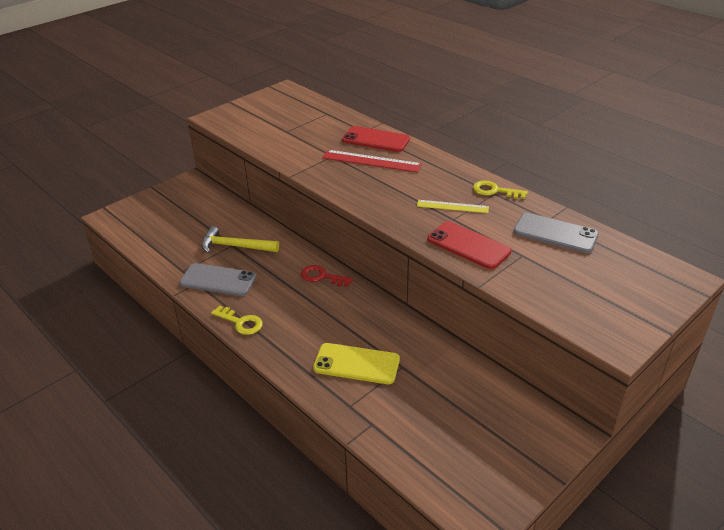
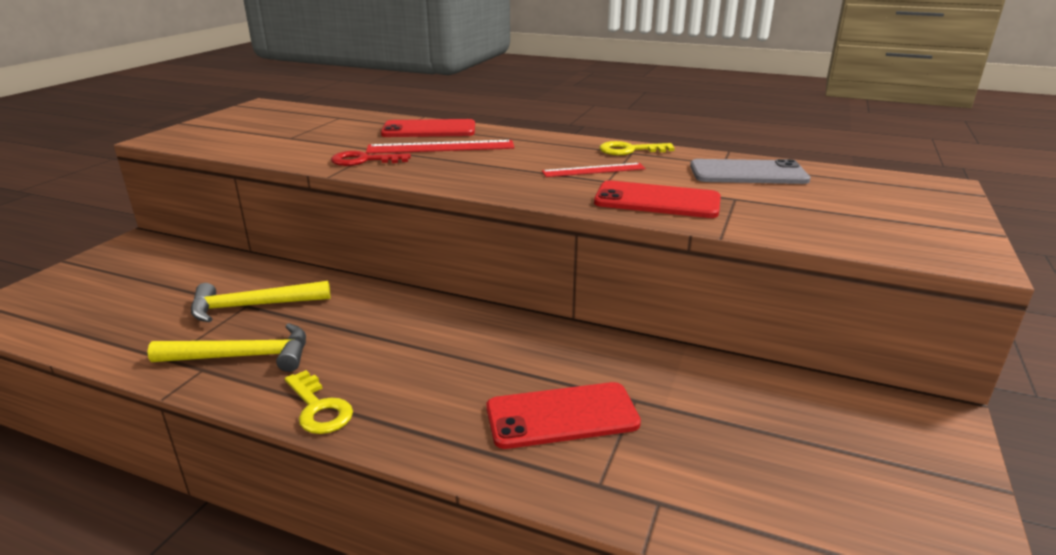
camera: 25 degrees left, 10 degrees down
(218, 280) = (243, 357): grey phone -> yellow hammer
(241, 322) = (319, 408): yellow key -> yellow key turned 45 degrees clockwise
(322, 276) = (422, 314): red key -> red key (364, 160)
(356, 364) = (562, 416): yellow phone -> red phone
(452, 206) = (593, 170): yellow ruler -> red ruler

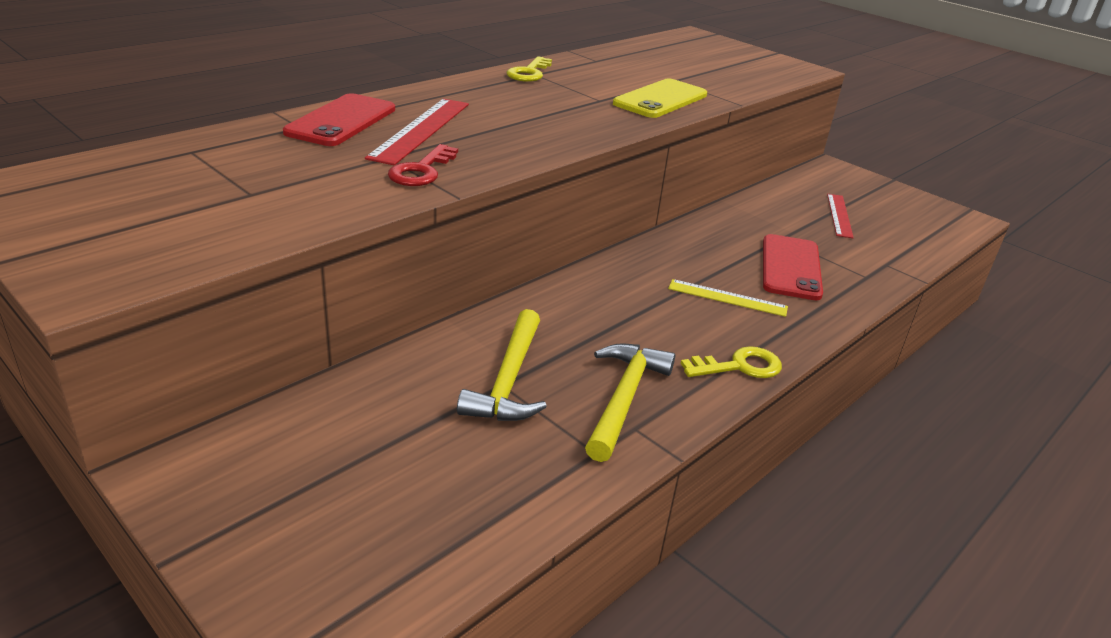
camera: 70 degrees left, 5 degrees up
(451, 382) = (727, 298): none -> yellow ruler
(593, 170) = (568, 96): red ruler -> red ruler (839, 215)
(657, 201) = (660, 99): red phone -> yellow phone
(748, 173) = (626, 62): grey phone -> none

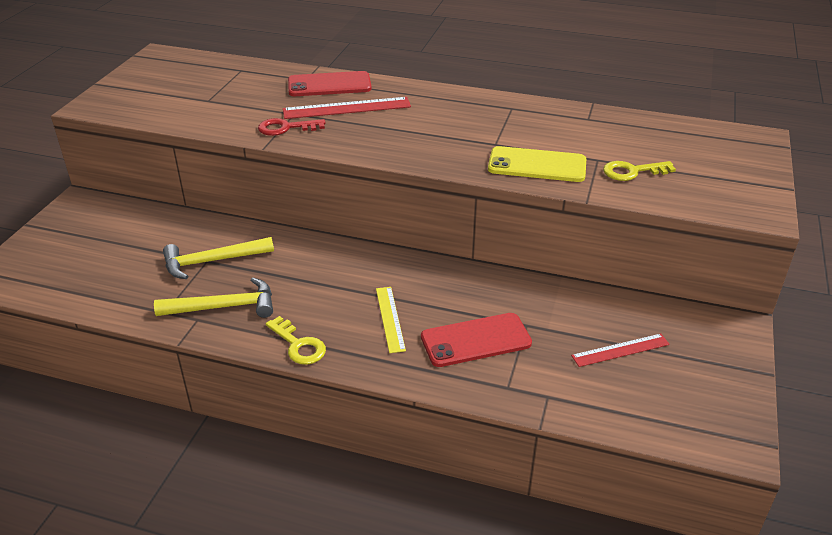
camera: 65 degrees right, 5 degrees up
(529, 73) = (509, 105): yellow key -> yellow key (632, 171)

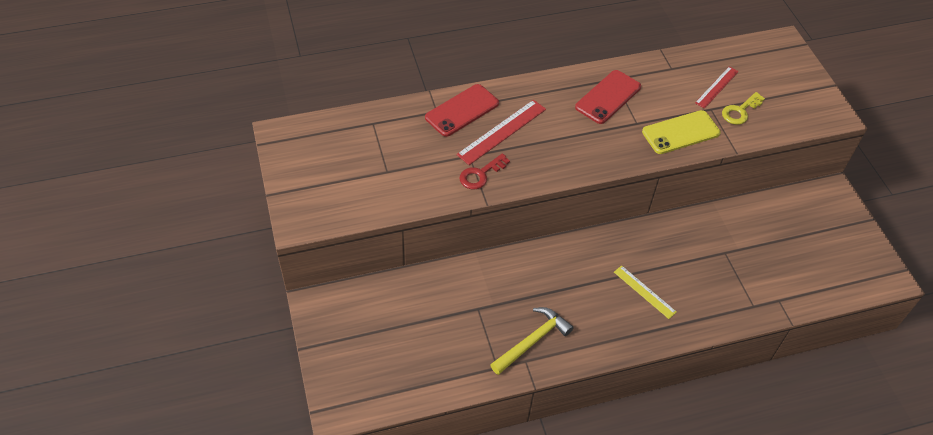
camera: 35 degrees left, 15 degrees up
(212, 261) = (482, 307): yellow hammer -> none
(298, 345) = (610, 344): yellow key -> none
(476, 340) = (708, 281): red phone -> red phone (608, 97)
(620, 350) = (789, 244): red ruler -> red ruler (716, 87)

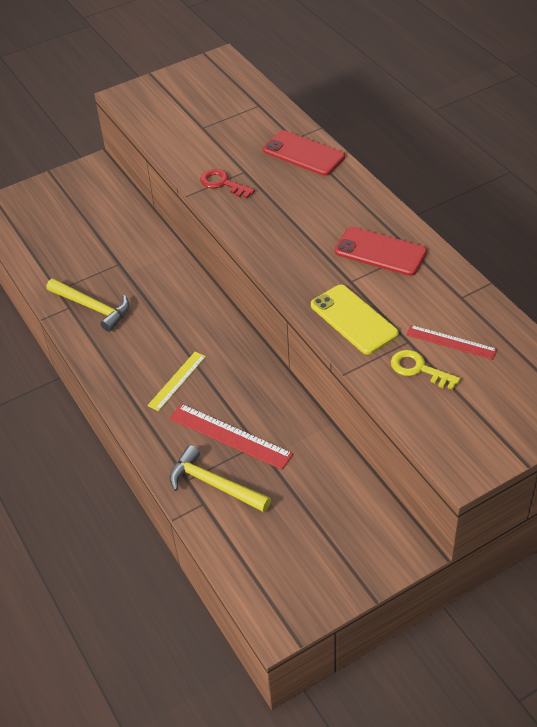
camera: 80 degrees right, 5 degrees down
(502, 131) = (287, 185): red ruler -> red ruler (230, 436)
(761, 289) = (214, 484): none -> yellow hammer

